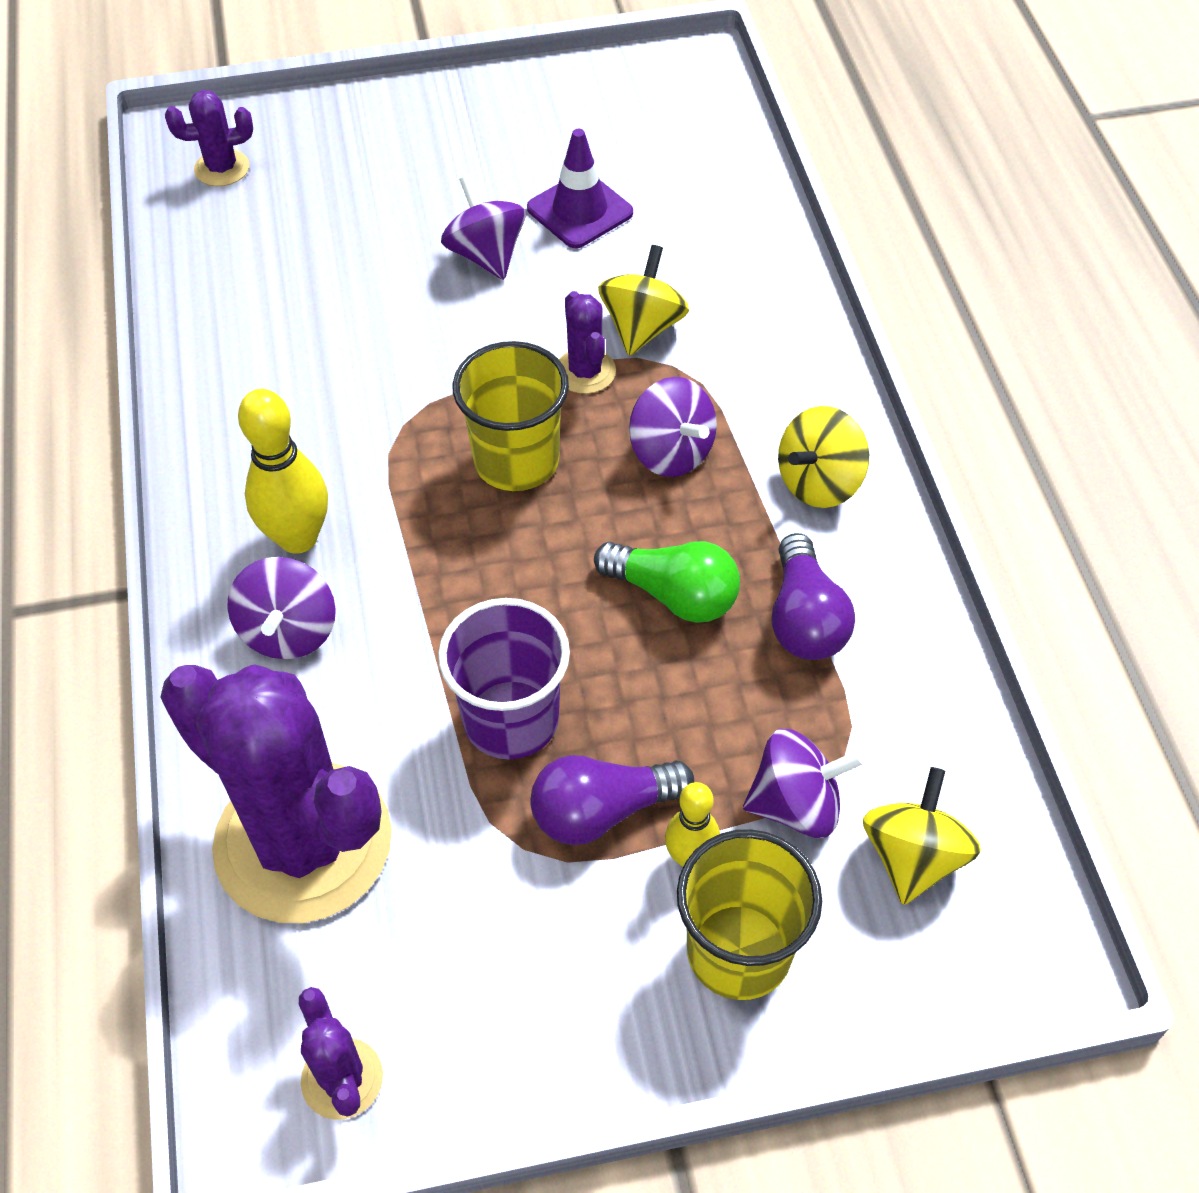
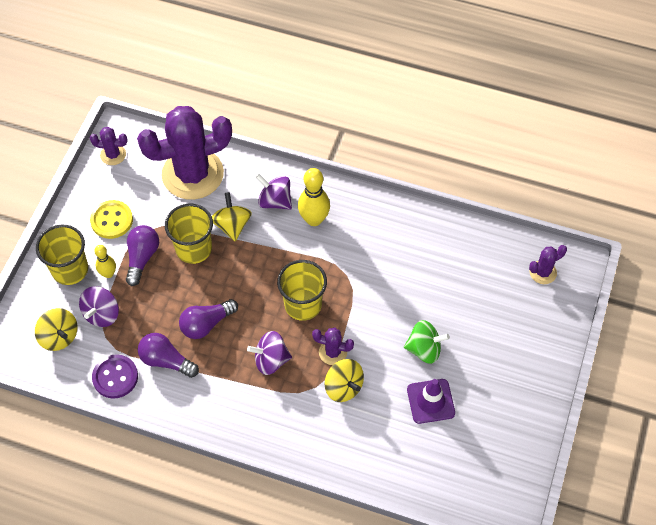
camera: 120 degrees right, 5 degrees up
(222, 168) = (543, 272): purple cactus -> purple cactus turned 45 degrees clockwise
(486, 255) = (424, 349): purple spinning top -> green spinning top
(511, 720) = (193, 249): purple cup -> yellow cup
(544, 945) = (112, 220): none -> yellow button
(674, 595) = (206, 324): green light bulb -> purple light bulb
(819, 482) = (220, 404): yellow spinning top -> yellow spinning top (232, 225)
(910, 687) = (115, 377): none -> purple button

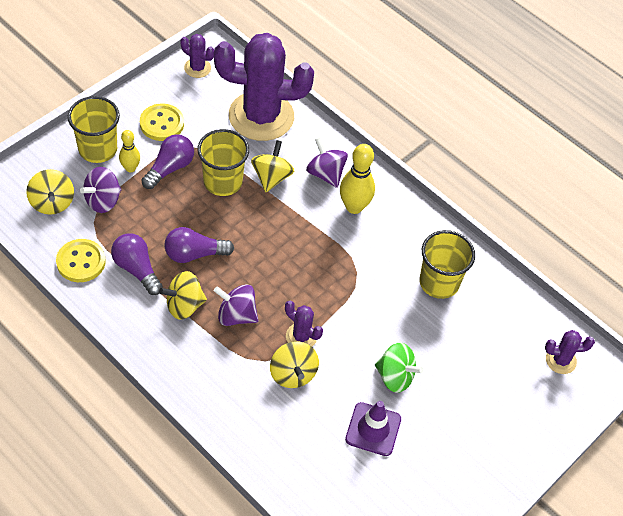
camera: 20 degrees right, 5 degrees down
(115, 377) = (81, 262): purple button -> yellow button
(223, 372) = (184, 305): none -> yellow spinning top
(303, 304) = (297, 279): yellow cup -> yellow cup (439, 282)

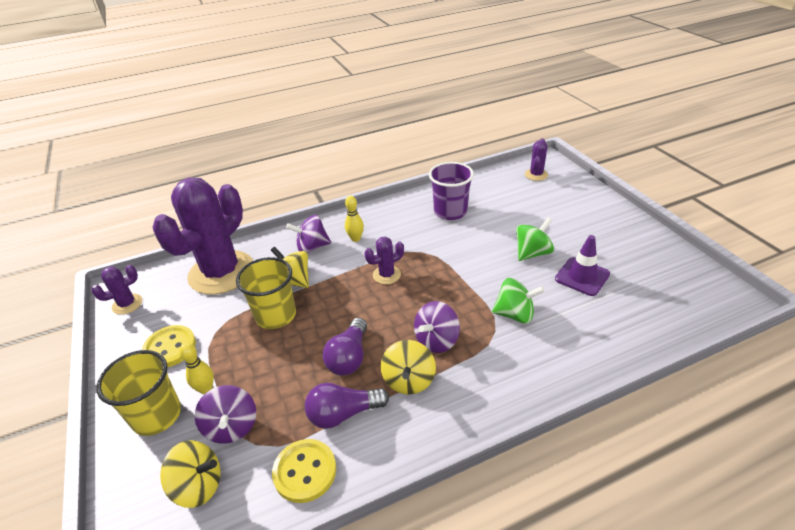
camera: 60 degrees left, 15 degrees down
(170, 168) = (231, 353): purple light bulb -> none
(293, 374) = (515, 314): yellow spinning top -> green spinning top
(301, 336) = (476, 300): purple cactus -> purple cactus (386, 275)
(354, 207) = (355, 239): yellow bowling pin -> yellow bowling pin, size x0.60
(439, 282) = (450, 212): yellow cup -> purple cup

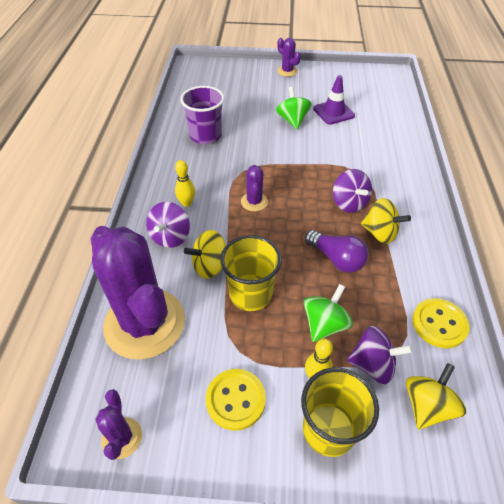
camera: 65 degrees left, 10 degrees up
(343, 414) = (394, 282): purple light bulb -> none
(515, 314) = (348, 156): green spinning top -> green spinning top (324, 324)
(536, 175) = (204, 77): purple cactus -> purple cactus (287, 71)

